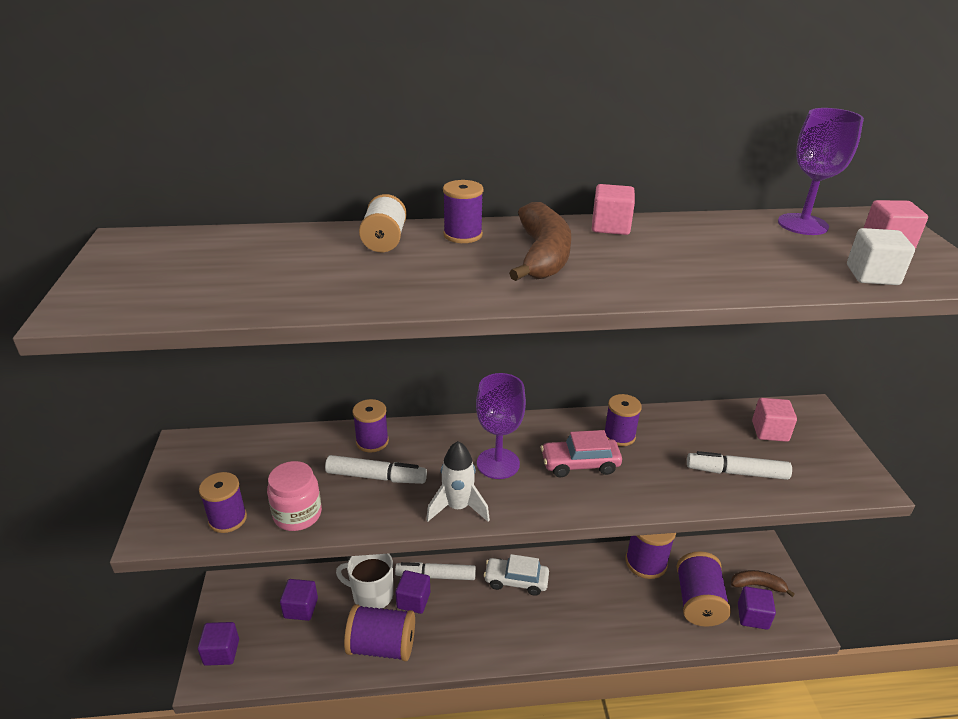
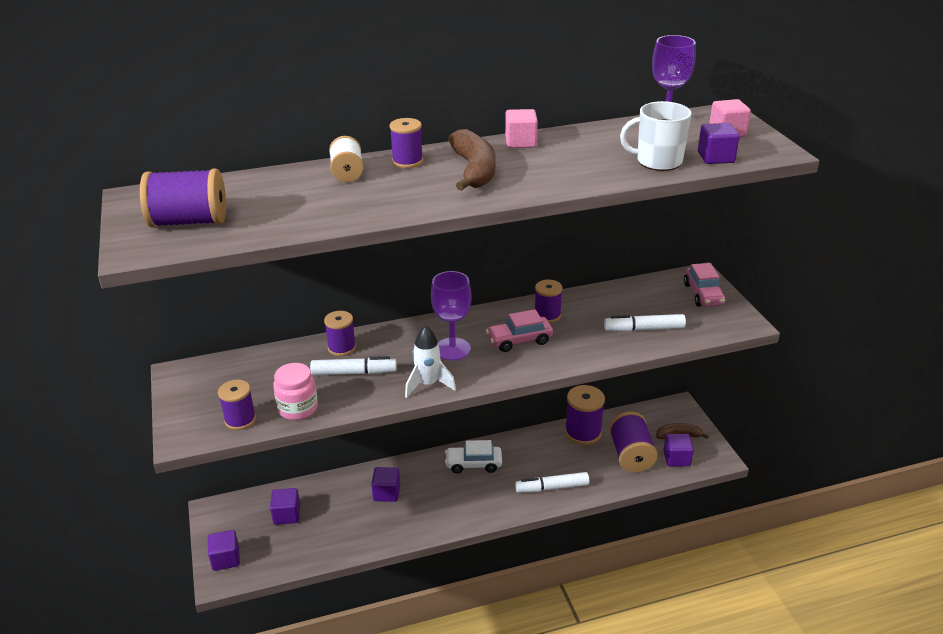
camera: 10 degrees left, 0 degrees up
(372, 595) = (348, 495): white mug -> white mug (657, 161)
(382, 646) = (368, 531): purple spool -> purple spool (189, 222)
(436, 576) = (401, 471): white marker -> white marker (552, 488)
(770, 431) = (667, 296): pink cube -> none
(815, 436) = (703, 294): none -> pink car
(872, 275) = (715, 157): white cube -> purple cube

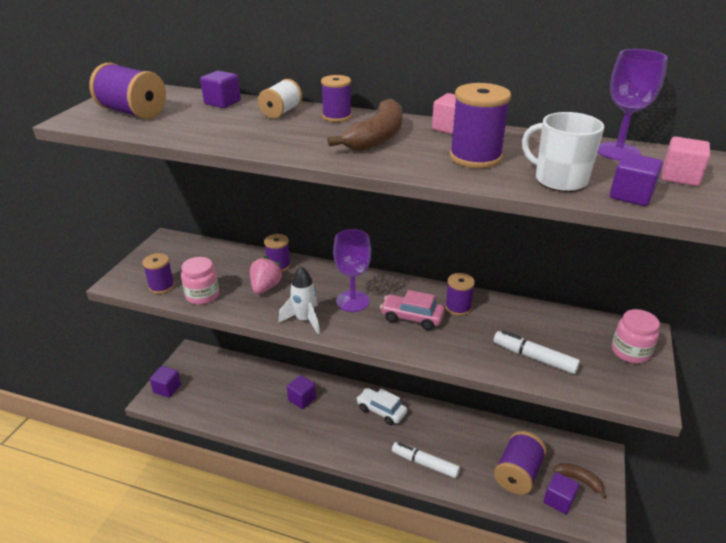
camera: 35 degrees right, 0 degrees up
(287, 515) = (227, 379): purple cube -> purple cube (222, 102)
(354, 373) = (265, 287): white marker -> pink strawberry
(583, 432) = (491, 431): purple spool -> purple spool (475, 157)
(703, 294) = (630, 352): pink car -> pink jar

